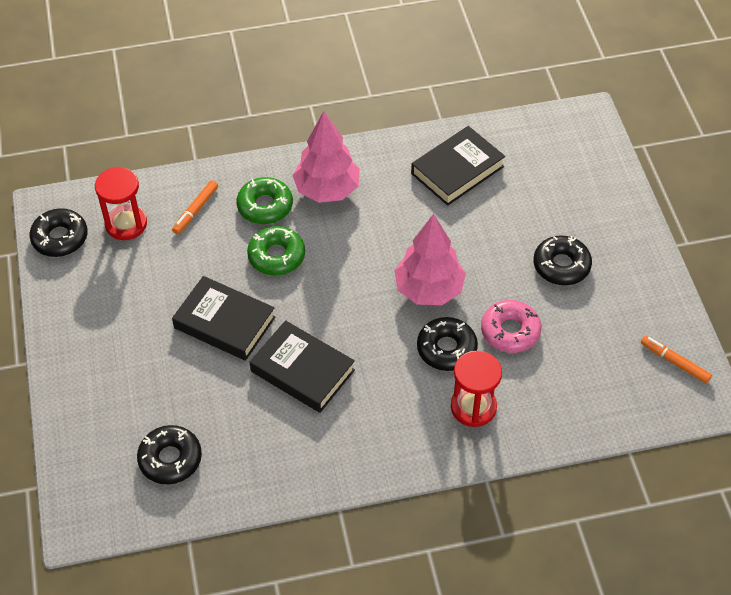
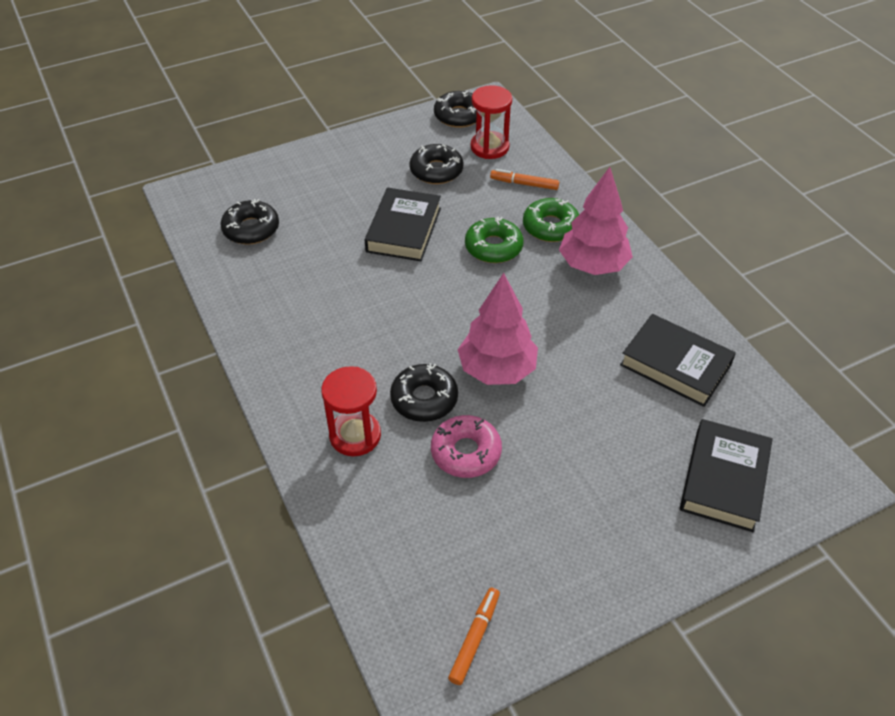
camera: 75 degrees right, 5 degrees down
(302, 371) = (365, 293): black book -> black book (723, 479)
(561, 265) = (580, 488): black donut -> black donut (436, 171)

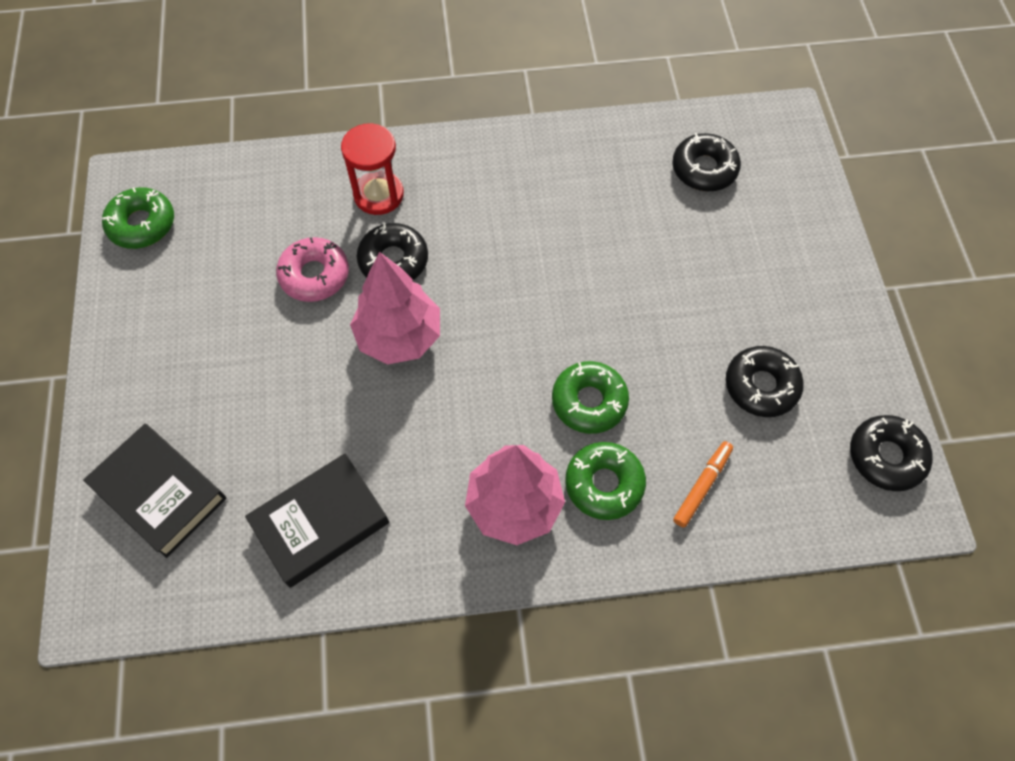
camera: 110 degrees right, 15 degrees up
(403, 230) = (654, 314): black book -> none
(474, 638) = (142, 224): orange marker -> green donut
(489, 147) = (798, 471): red hourglass -> none

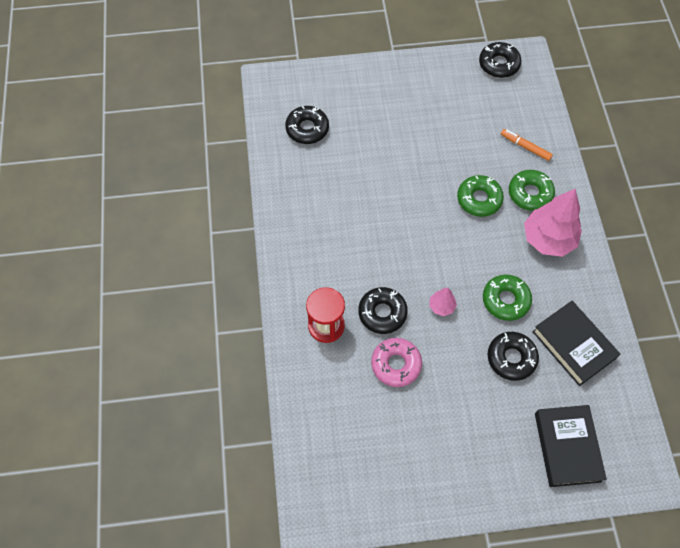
camera: 90 degrees left, 0 degrees up
(142, 224) = (353, 498): green donut -> green donut (505, 300)
(160, 492) = (567, 447): black book -> black book turned 45 degrees counterclockwise
(399, 336) = (441, 306): pink tree -> pink tree, size x0.47
(761, 386) = (461, 114): black donut -> black donut (511, 358)

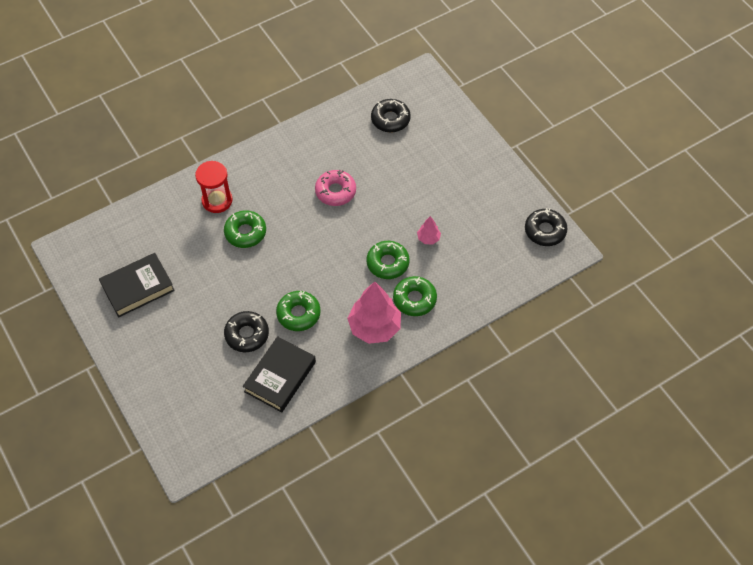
camera: 65 degrees right, 5 degrees down
(382, 313) = (245, 232): black donut -> green donut
(396, 364) = (205, 257): pink donut -> pink donut (335, 191)
(441, 306) = (270, 270): pink tree -> pink tree (428, 238)
(525, 147) = (463, 280): orange marker -> none
(567, 447) = (186, 398): black book -> black book (138, 287)

